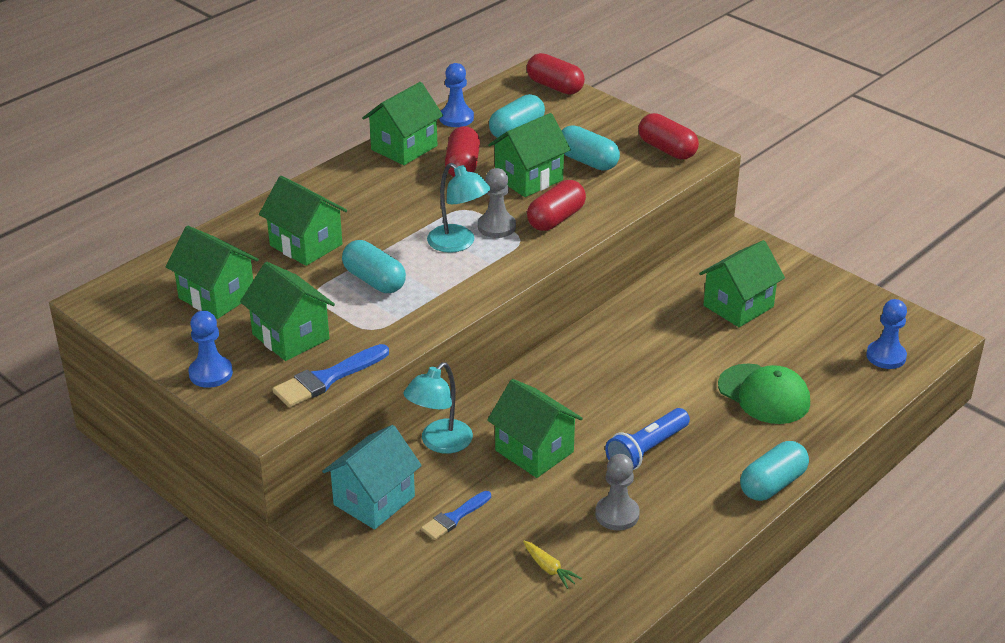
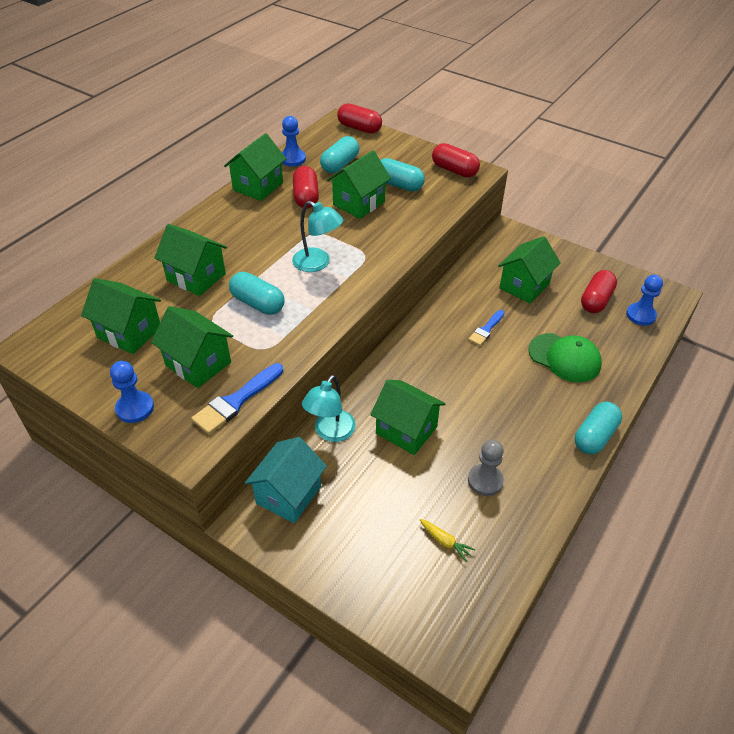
camera: 10 degrees left, 10 degrees up
(454, 517) = (357, 502): blue brush -> blue brush (486, 329)
(496, 227) = (344, 246): grey pawn -> none
(556, 219) = (388, 234): red capsule -> red capsule (596, 300)
(646, 450) = (492, 418): blue flashlight -> none

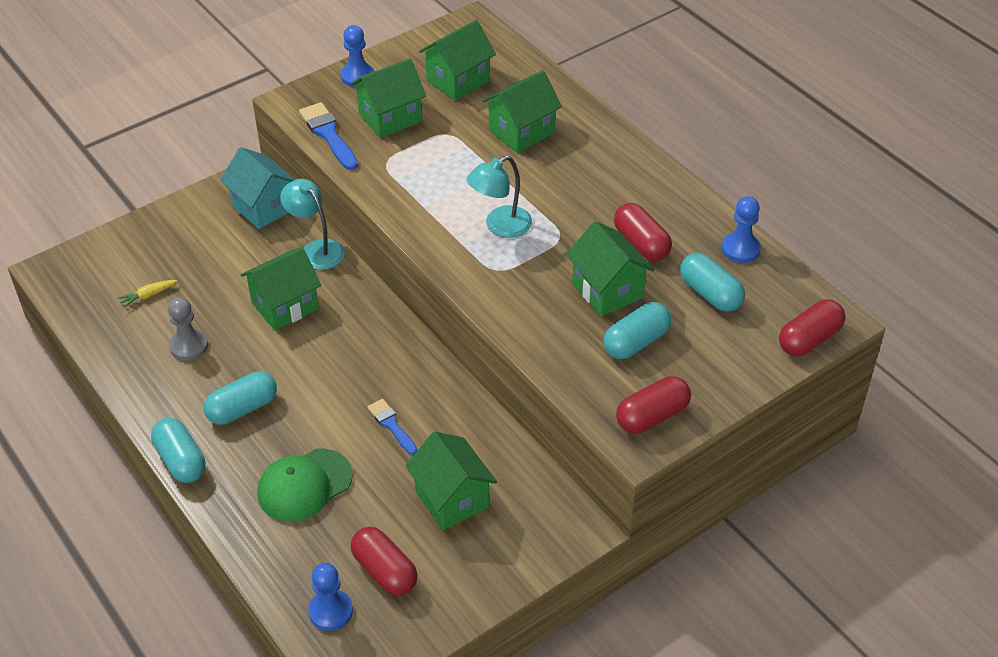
camera: 110 degrees right, 0 degrees up
(258, 186) = (682, 205): green house -> none
(258, 303) = (455, 169): turquoise capsule -> turquoise capsule (242, 408)
(306, 197) = (641, 244): red capsule -> red capsule turned 45 degrees clockwise

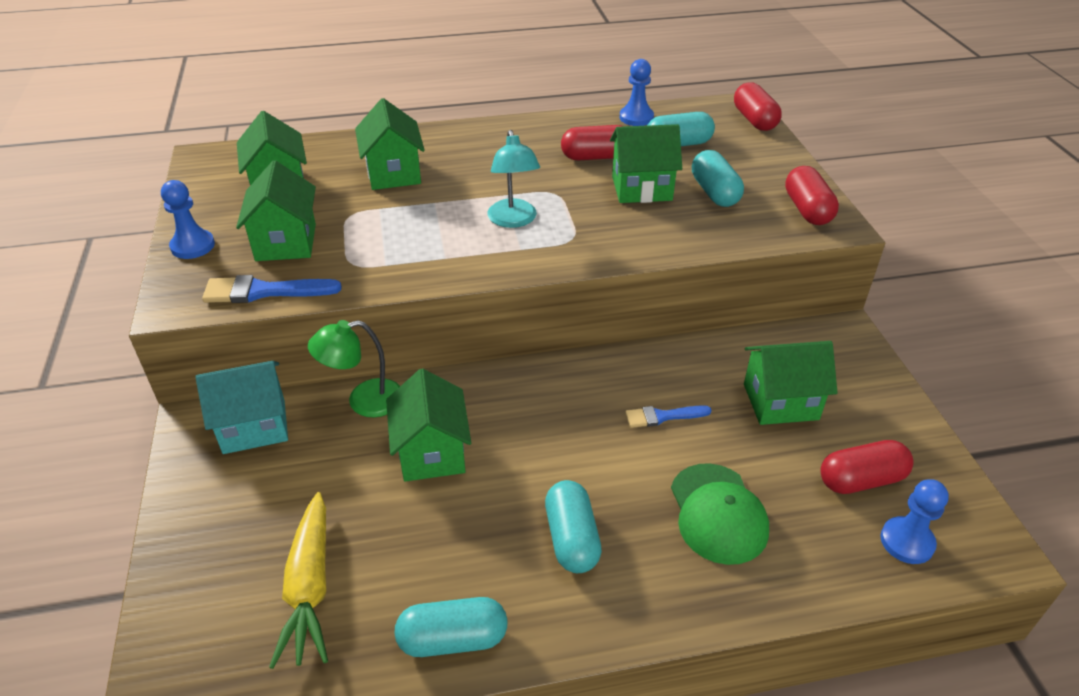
camera: 65 degrees left, 5 degrees down
(148, 296) = (310, 588): yellow carrot -> yellow carrot, size x2.17
(181, 460) = (626, 628): turquoise capsule -> turquoise capsule (453, 639)
(189, 346) = (433, 566): grey pawn -> none
(316, 249) = (364, 401): turquoise lamp -> green lamp

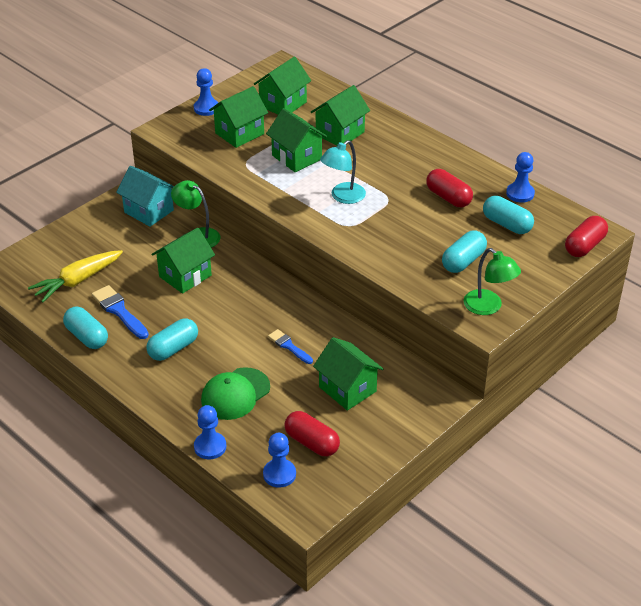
camera: 55 degrees right, 0 degrees up
(264, 291) = (196, 149): blue brush -> blue brush (119, 311)
(641, 188) = (433, 230): green house -> green house (296, 157)
(807, 210) = (488, 307): red capsule -> green lamp
(811, 594) = (210, 447): none -> blue pawn

